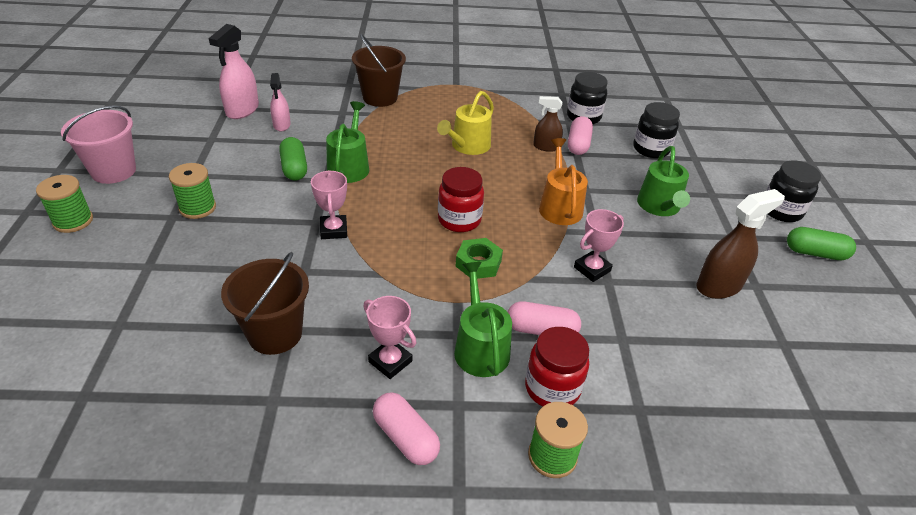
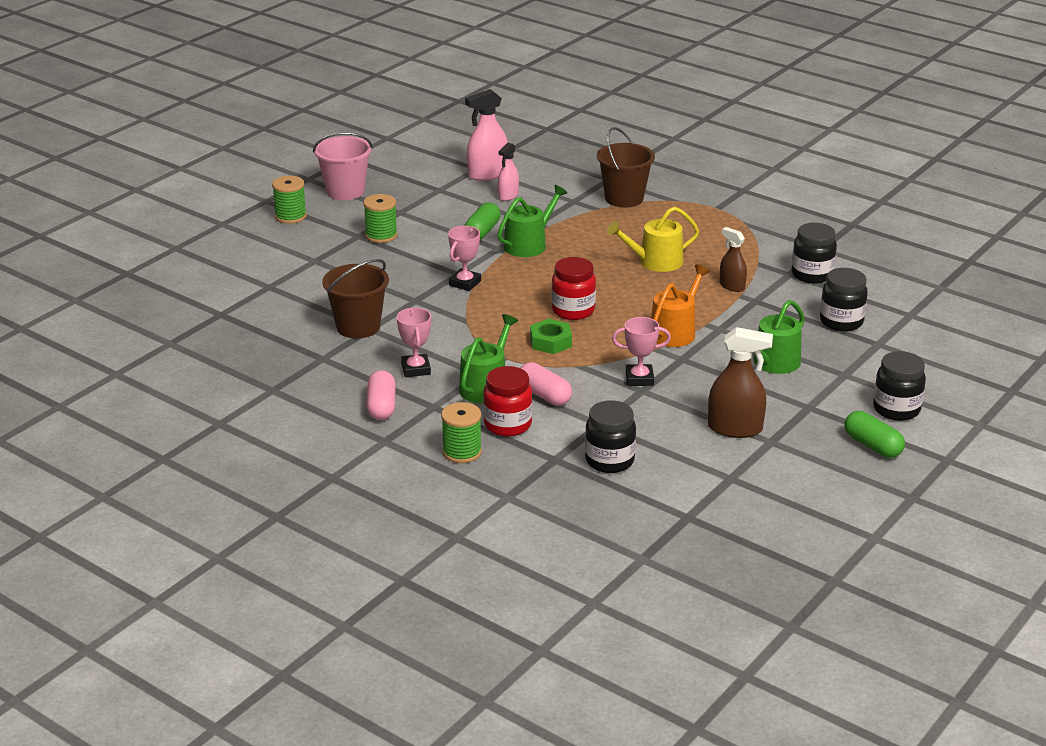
camera: 40 degrees right, 10 degrees down
(578, 144) = (768, 294): pink capsule -> none
(683, 381) = (609, 460): none -> black jar

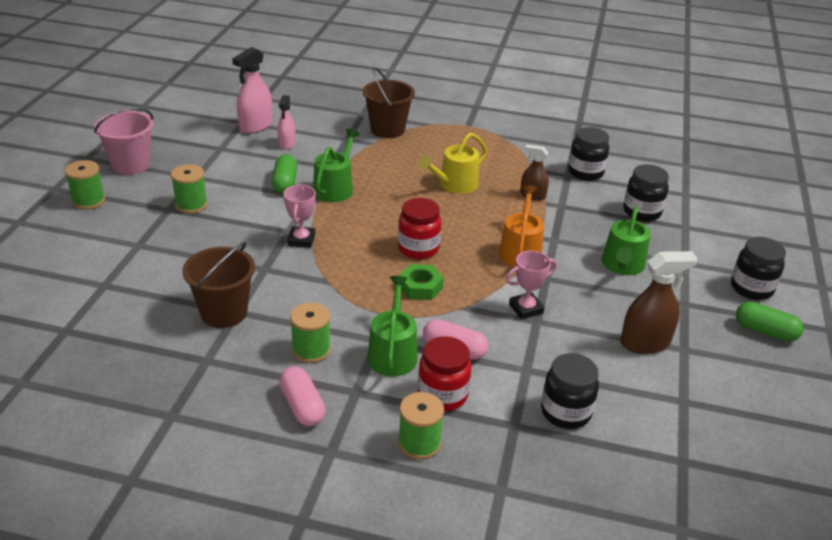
camera: 25 degrees left, 5 degrees up
(416, 369) = (311, 350): pink trophy -> green spool

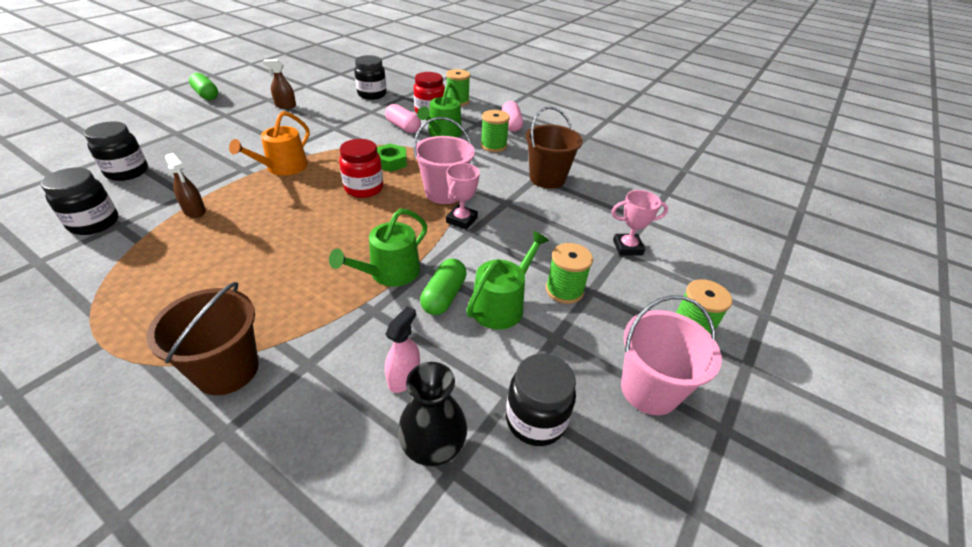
camera: 160 degrees left, 5 degrees up
(255, 126) = (433, 447): pink spray bottle -> black vase
(334, 263) = (444, 193): none -> pink bucket
(454, 185) = (254, 243): yellow watering can -> none
(526, 309) = (332, 134): pink trophy -> pink trophy (627, 247)
(622, 265) = (223, 141): green watering can -> green watering can (502, 304)
(645, 343) = (285, 106): brown spray bottle -> brown spray bottle, size x0.62
(751, 288) = (165, 111): black jar -> black jar (535, 419)

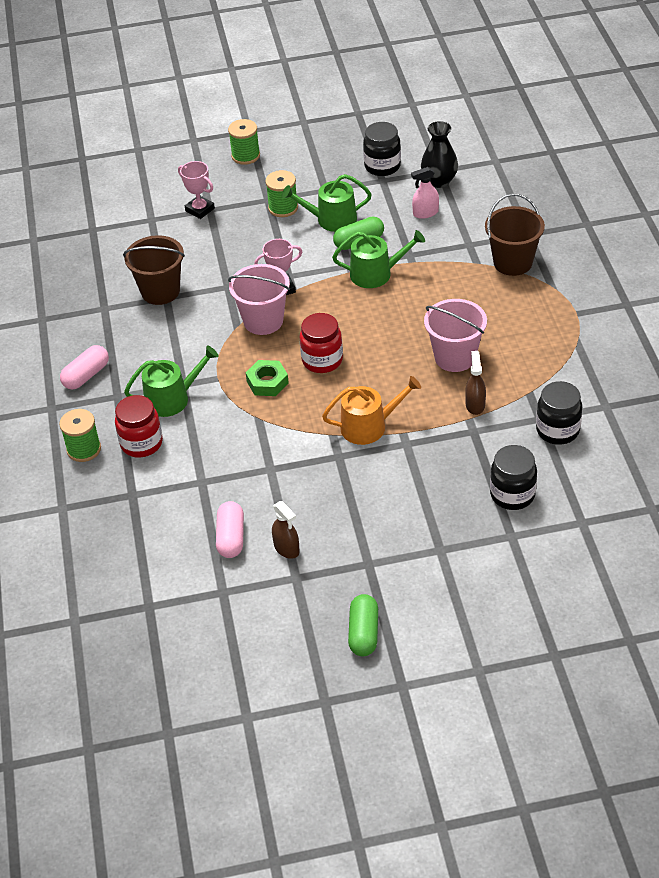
camera: 130 degrees left, 5 degrees up
(372, 94) = (164, 520): black jar -> none
(403, 127) = (199, 431): pink capsule -> pink capsule (231, 537)
(493, 146) = (148, 354): green spool -> none
(649, 389) = (313, 148): pink bucket -> pink bucket (455, 357)

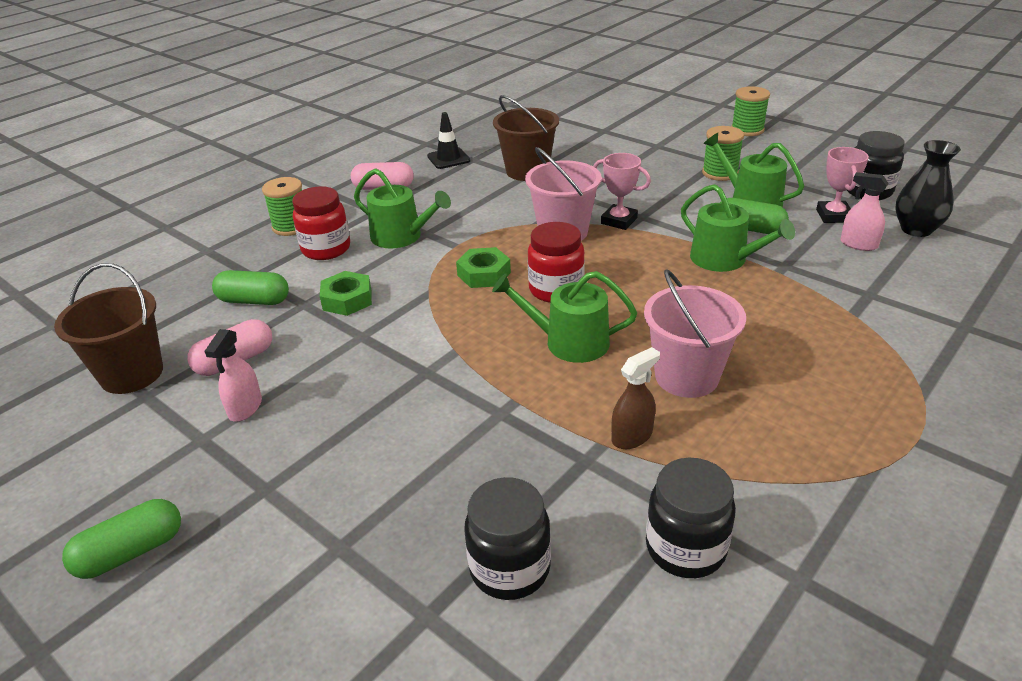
camera: 50 degrees right, 10 degrees down
(85, 320) = (448, 158): none -> black traffic cone
(167, 505) = (254, 300): none -> green capsule
(200, 210) = (649, 142): pink trophy -> pink trophy (833, 216)
(221, 459) = (347, 299): none -> green nut
(286, 548) = (245, 408): brown spray bottle -> pink spray bottle
(369, 426) = (497, 370): orange watering can -> none
(377, 384) = (568, 342): none -> green watering can
(513, 262) = (901, 339): brown bucket -> brown bucket (132, 374)

